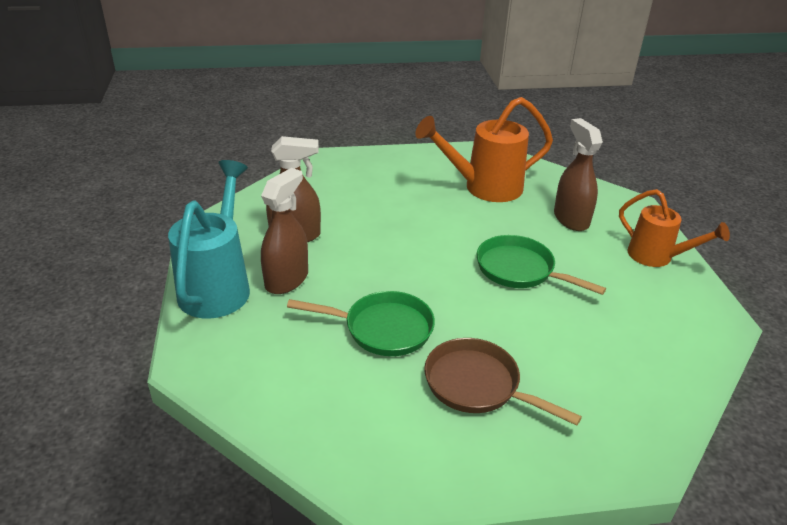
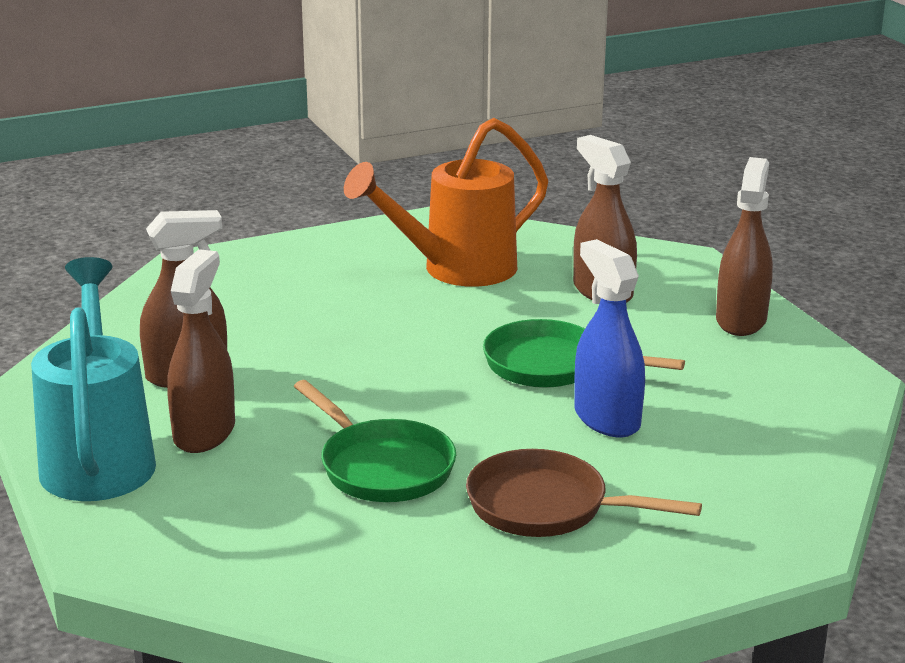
camera: 15 degrees left, 10 degrees down
(383, 329) = (382, 467): green pan -> green pan turned 60 degrees clockwise
(542, 319) = (606, 418): none -> blue spray bottle
(657, 257) = (741, 320): orange watering can -> brown spray bottle

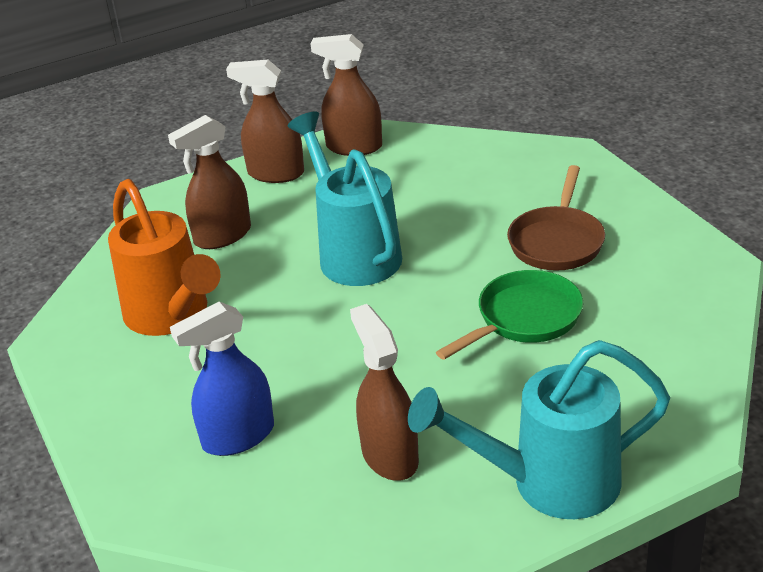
camera: 90 degrees left, 10 degrees up
(204, 432) = (492, 424): brown spray bottle -> brown spray bottle (354, 147)
(552, 365) = (354, 252): green pan -> turquoise watering can
(606, 418) = (432, 224): blue spray bottle -> blue spray bottle (238, 436)

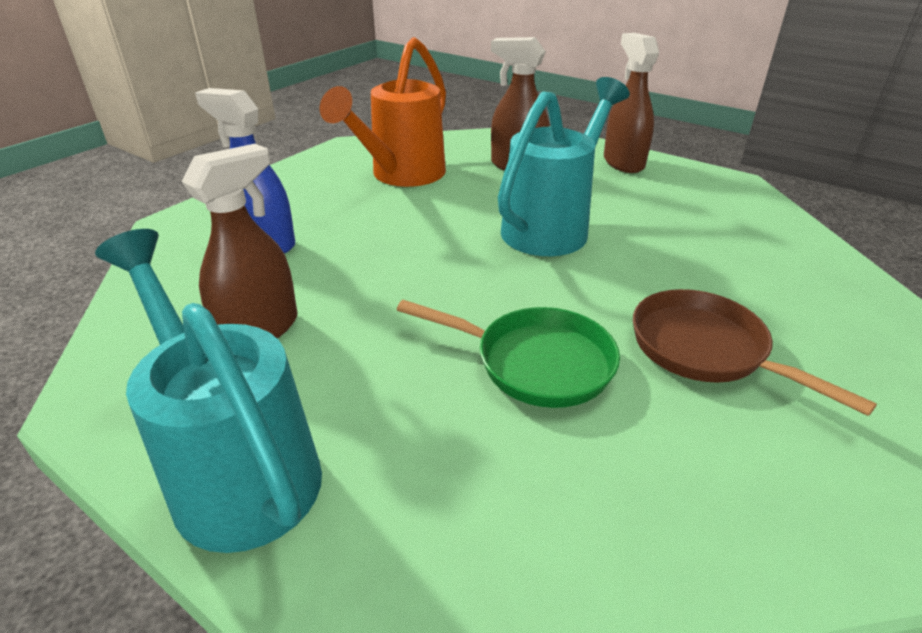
camera: 60 degrees right, 0 degrees up
(354, 147) = (708, 183): brown spray bottle -> none
(557, 241) = (705, 350): brown pan -> brown pan turned 60 degrees clockwise

